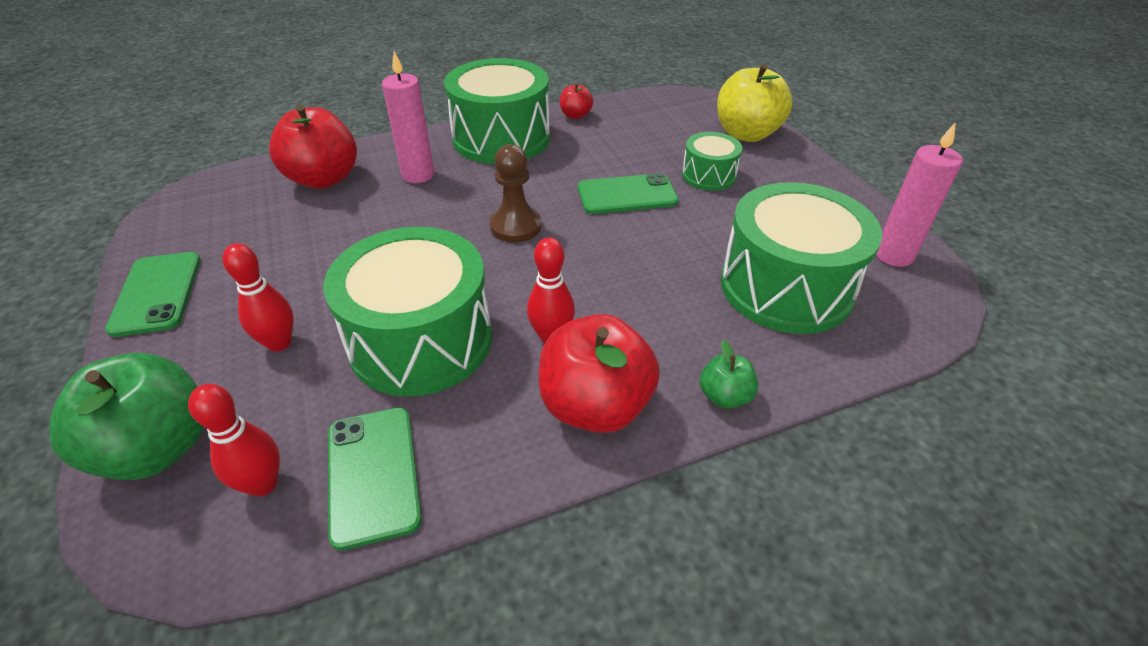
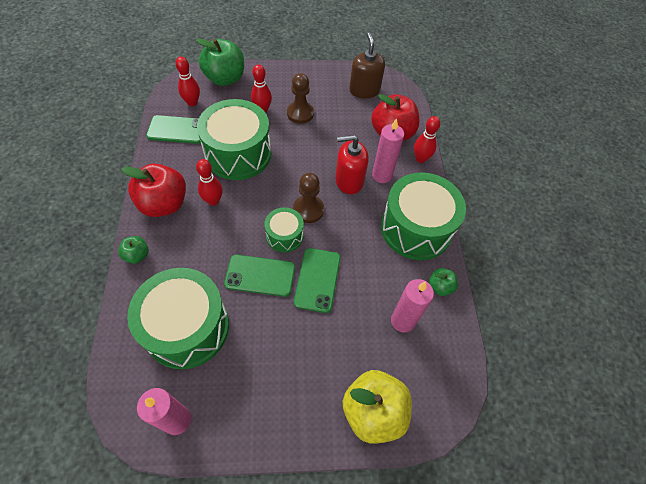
camera: 105 degrees right, 15 degrees up
(157, 293) = (315, 75): green phone -> green phone (260, 275)
(209, 223) = (364, 90): none -> brown soap dispenser
(285, 286) = (300, 113): none -> brown pawn
(373, 149) = (420, 159): none -> red bowling pin
(440, 201) = (349, 181): none -> red soap dispenser
(575, 115) = (440, 287): red apple -> green apple
(635, 131) = (402, 321): none -> pink candle
(708, 175) = (321, 345): green drum -> green drum (284, 236)

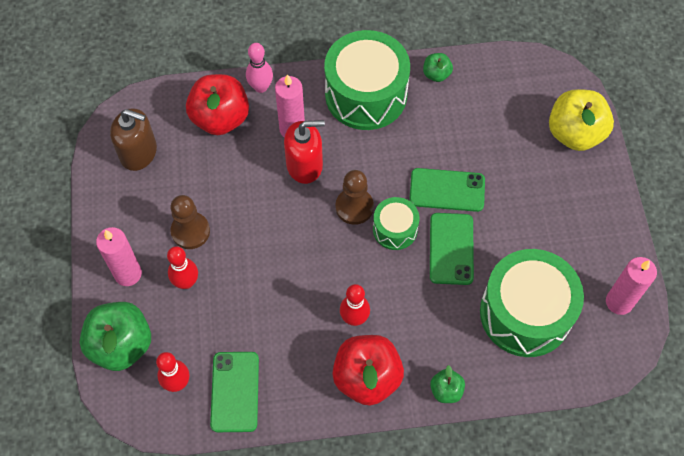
camera: 90 degrees left, 5 degrees up
(238, 154) = (272, 301): green drum -> none
(349, 181) = (304, 165): red soap dispenser -> red soap dispenser turned 90 degrees counterclockwise
(364, 90) = (138, 152): brown soap dispenser -> brown soap dispenser turned 150 degrees counterclockwise
(402, 321) = (480, 109): pink candle -> pink candle (128, 274)
(420, 159) = (261, 87): red bowling pin -> pink bowling pin

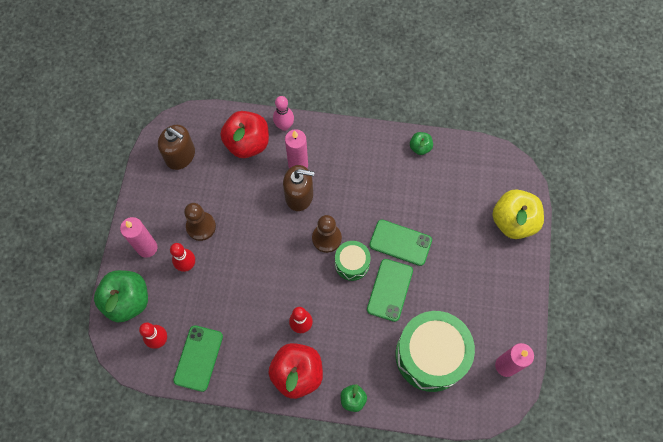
camera: 15 degrees right, 5 degrees up
(304, 165) = (299, 196): red soap dispenser -> brown soap dispenser
(366, 94) = (361, 151): green drum -> none

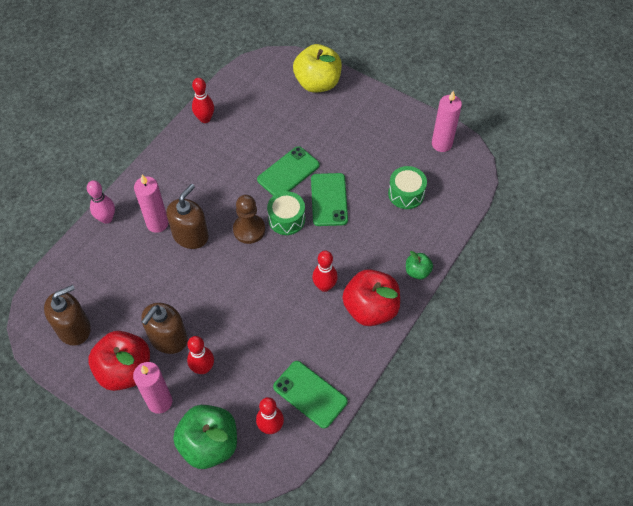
camera: 65 degrees left, 10 degrees down
(201, 226) = (168, 338): brown pawn -> brown soap dispenser
(247, 143) = (103, 259): red apple -> red apple (125, 370)
(389, 290) = (329, 199): green phone -> green phone turned 45 degrees clockwise
(420, 147) = (205, 119): green apple -> red bowling pin
(430, 355) = (406, 194): green drum -> green drum, size x0.51

